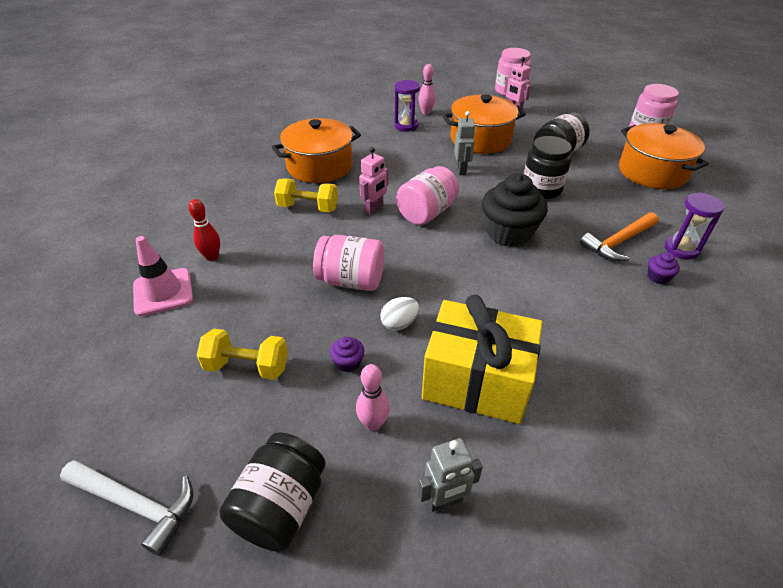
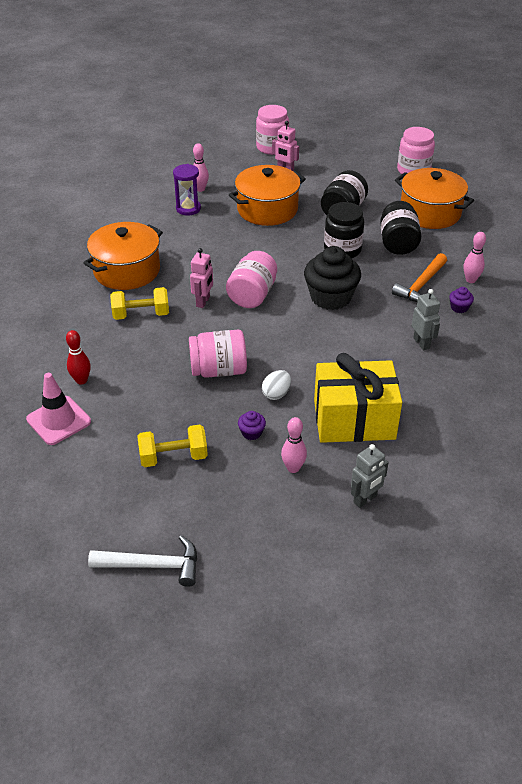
camera: 20 degrees left, 0 degrees up
(281, 506) = (257, 535): black jar -> black jar (398, 243)
(461, 170) = (264, 246): grey robot -> grey robot (421, 343)
(681, 249) = (470, 280): purple hourglass -> pink bowling pin

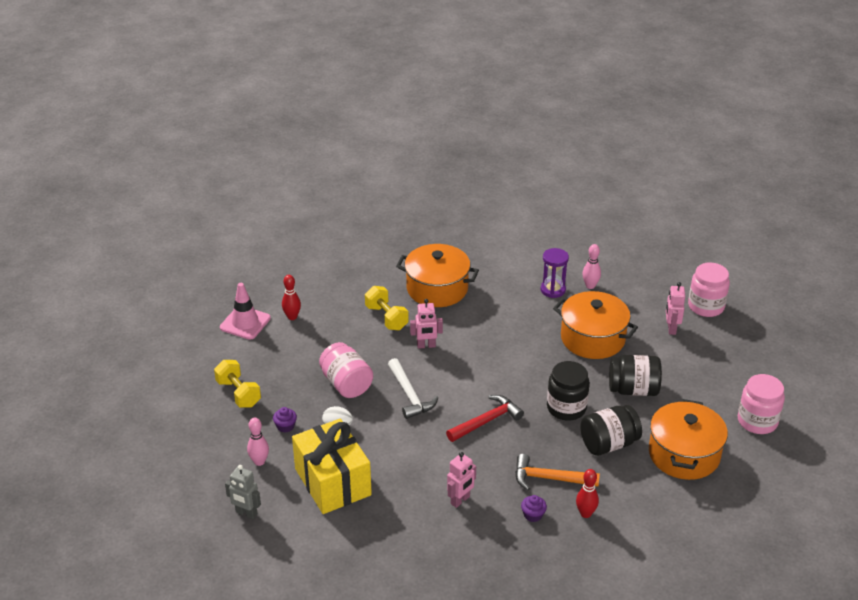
camera: 65 degrees right, 5 degrees down
(152, 565) = (135, 419): white hammer -> white hammer (410, 395)
(252, 295) = (455, 371): pink jar -> none
(330, 297) = (486, 421): black cupcake -> red hammer
(421, 343) = (460, 500): grey robot -> pink robot
(470, 280) = (585, 513): pink bowling pin -> red bowling pin

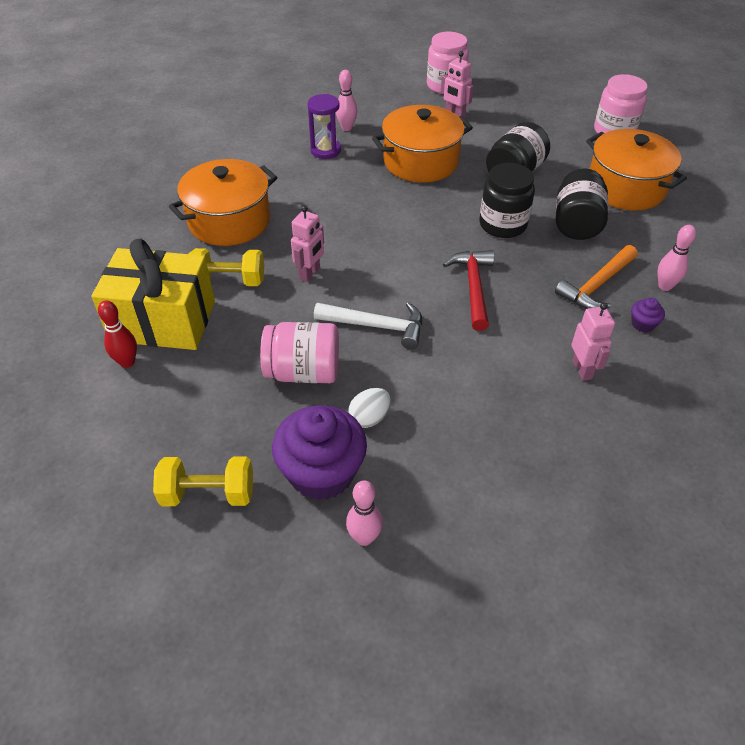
camera: 55 degrees left, 10 degrees up
(245, 323) = (80, 415): pink traffic cone -> none
(246, 513) = (454, 607): grey robot -> none
(285, 426) = (322, 472): purple cupcake -> purple cupcake, size x2.38
(333, 482) = (466, 473): yellow gift -> yellow gift (163, 321)
(585, 513) = (665, 286): red bowling pin -> pink bowling pin

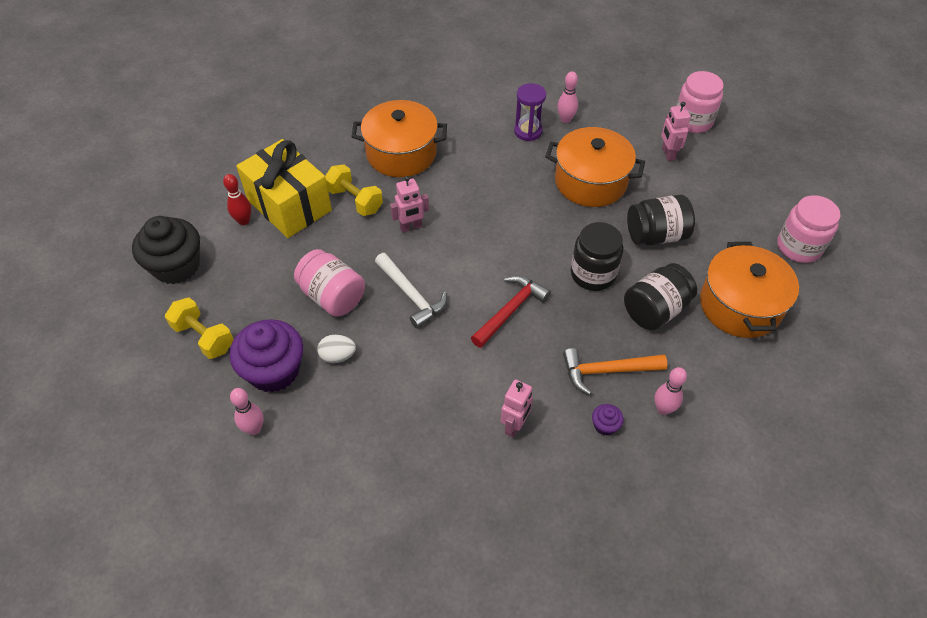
camera: 40 degrees right, 5 degrees up
(94, 448) = (176, 266): none -> black cupcake

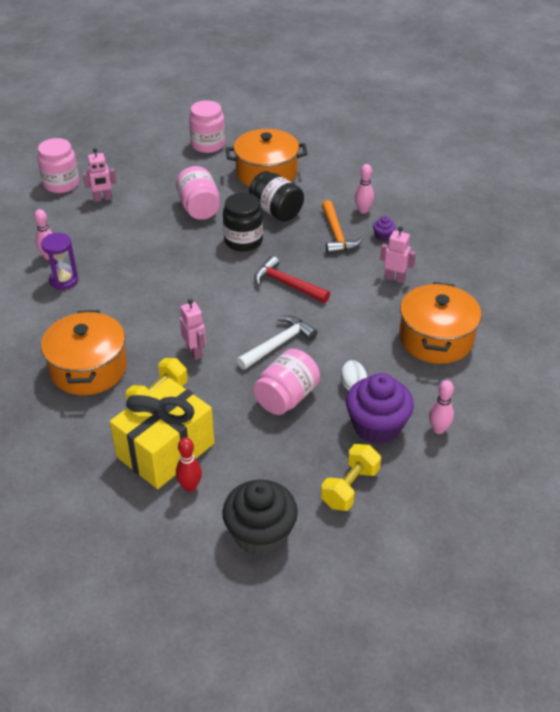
camera: 95 degrees left, 10 degrees down
(590, 181) = (136, 241): orange pot -> orange pot (436, 339)
(656, 235) = (199, 208): black jar -> pink jar

